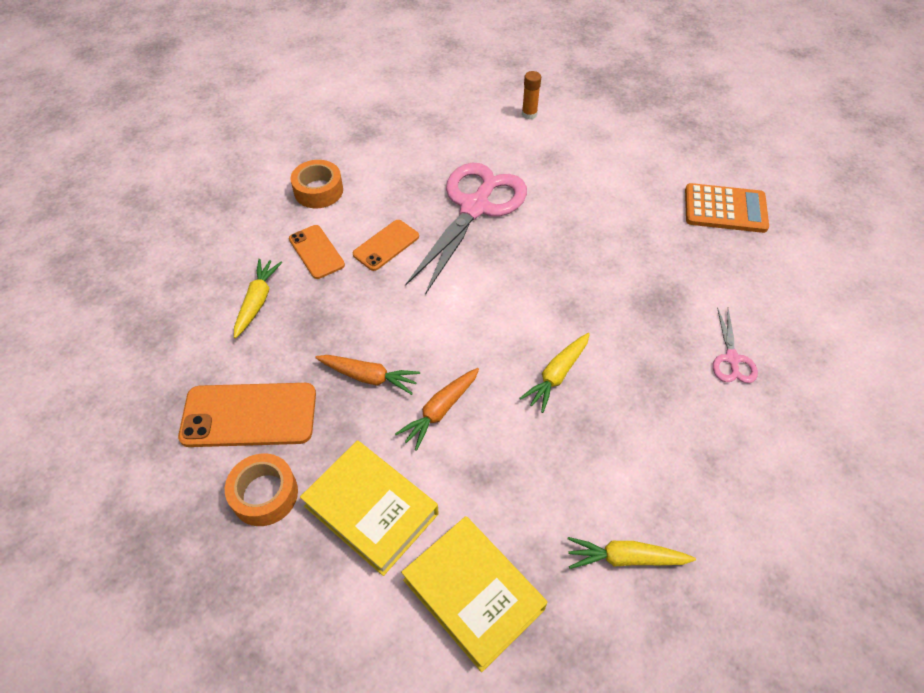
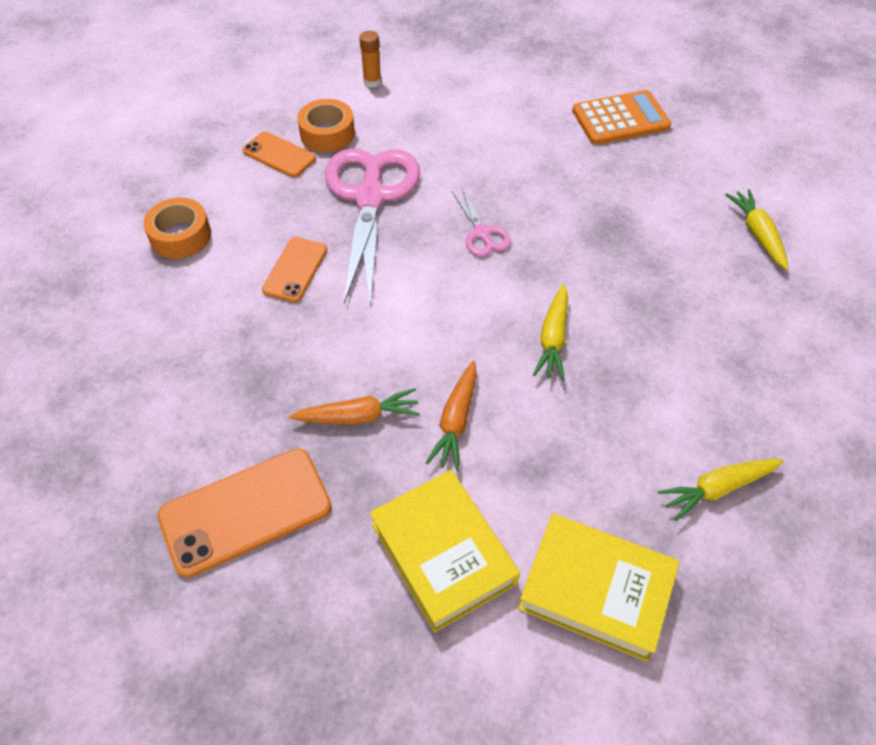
camera: 25 degrees left, 0 degrees up
(257, 301) = (180, 383): yellow carrot -> yellow carrot (757, 234)
(264, 494) = (315, 589): orange tape -> orange tape (327, 134)
(316, 252) = (218, 304): orange phone -> orange phone (279, 155)
(371, 510) = (443, 553): yellow book -> yellow book turned 45 degrees clockwise
(732, 359) = (706, 261): pink scissors -> pink scissors (482, 233)

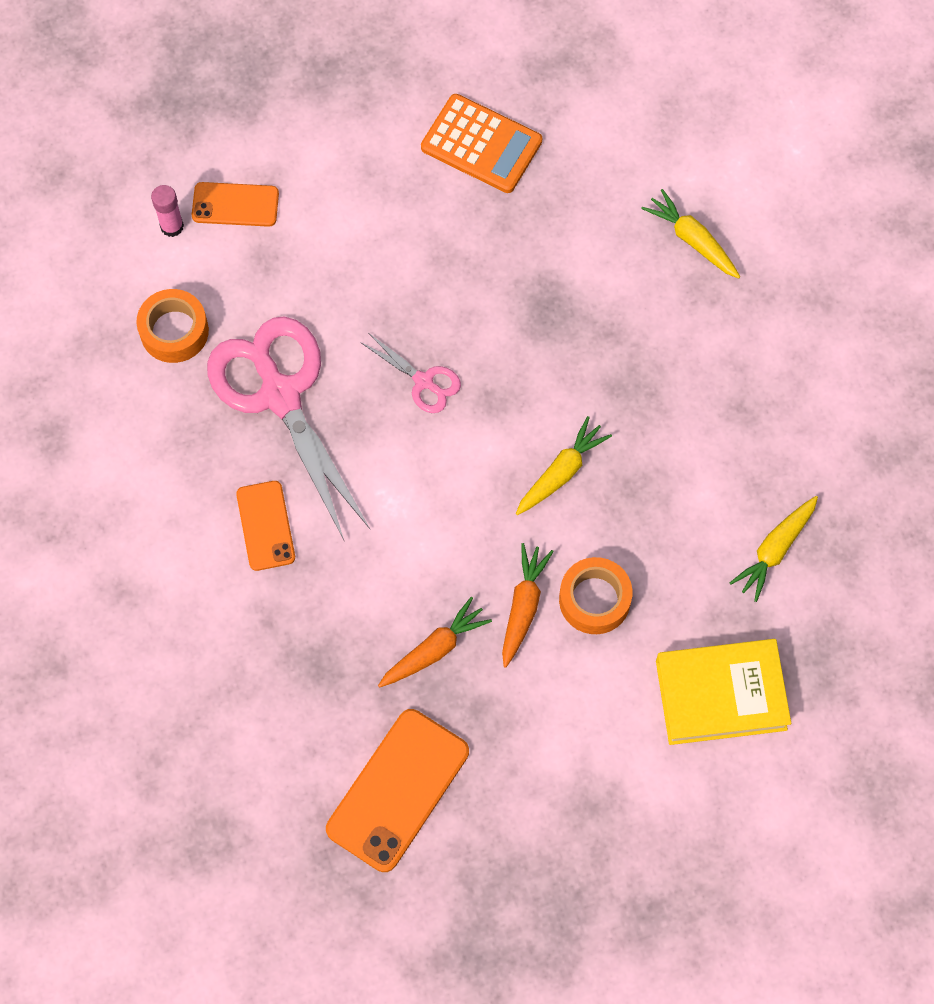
camera: 30 degrees left, 15 degrees up
(180, 236) = (117, 549): orange tape -> orange tape (594, 600)
(279, 155) = (142, 389): orange phone -> orange phone (235, 205)
(372, 82) = (172, 226): orange glue stick -> pink glue stick
(443, 553) = (584, 733): yellow book -> none
(456, 421) = (523, 606): orange carrot -> orange carrot turned 150 degrees counterclockwise
(553, 339) = (561, 472): yellow carrot -> yellow carrot turned 120 degrees counterclockwise
(620, 119) = (481, 144): orange calculator -> orange calculator turned 75 degrees clockwise

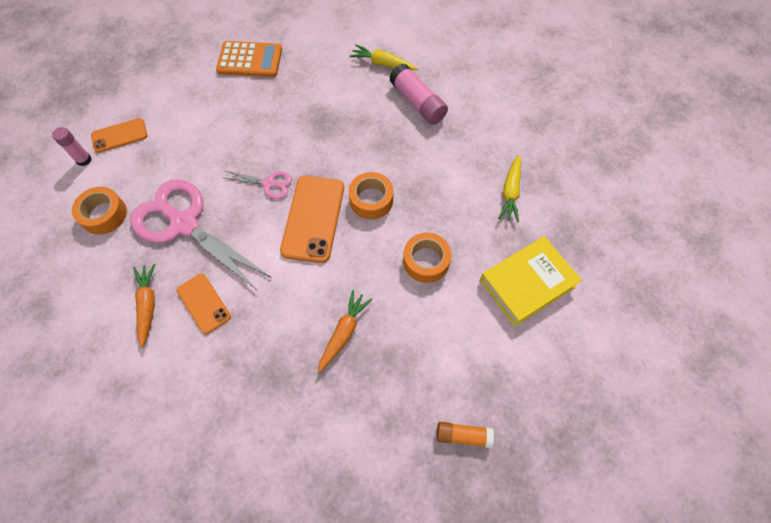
camera: 25 degrees left, 5 degrees down
(398, 790) = (361, 436): orange phone -> orange phone (313, 218)
(523, 606) = (386, 283): orange carrot -> orange carrot (148, 305)
(525, 848) = (463, 435): none -> orange glue stick
(561, 472) = (371, 200): yellow carrot -> orange tape
(713, 336) = (417, 102): none -> pink glue stick

